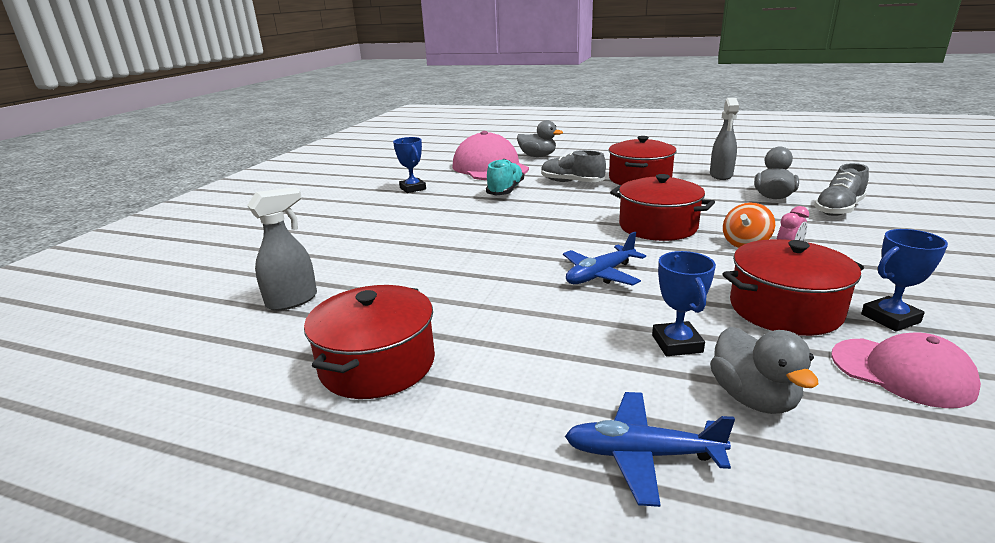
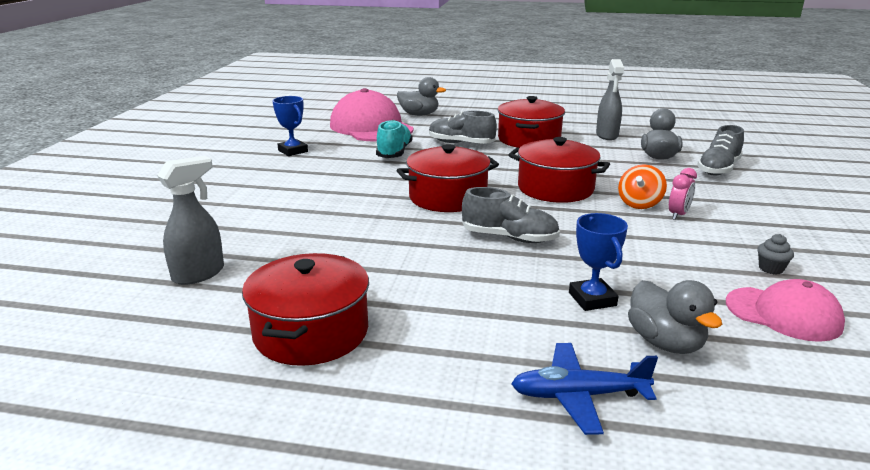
camera: 10 degrees left, 0 degrees up
(600, 275) = (509, 238): blue plane -> grey shoe
(785, 309) = (682, 264): red pot -> red pot (448, 197)
(890, 318) = (771, 269): blue trophy -> grey cupcake

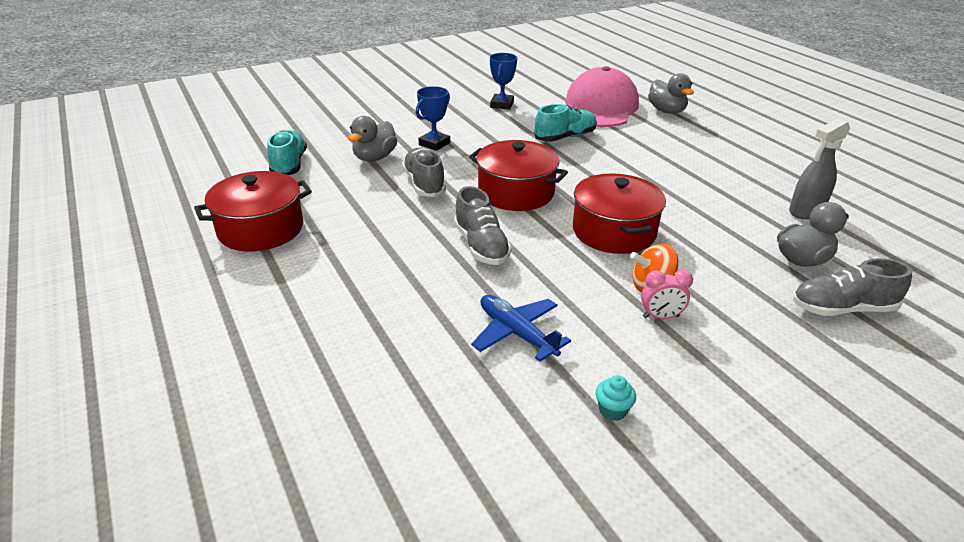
camera: 50 degrees right, 10 degrees up
(199, 274) = (289, 164): grey spray bottle -> turquoise shoe
(461, 143) = (636, 153): grey shoe -> grey shoe (424, 184)
(529, 139) = (708, 177): red pot -> none
(578, 396) = (276, 360): blue plane -> blue plane (516, 333)
(592, 299) = (423, 321): blue trophy -> blue trophy (434, 144)
(665, 342) = (390, 380): grey duck -> grey duck (374, 157)
(771, 269) = (612, 410): grey cupcake -> turquoise cupcake
(783, 314) = (518, 440): pink cap -> none

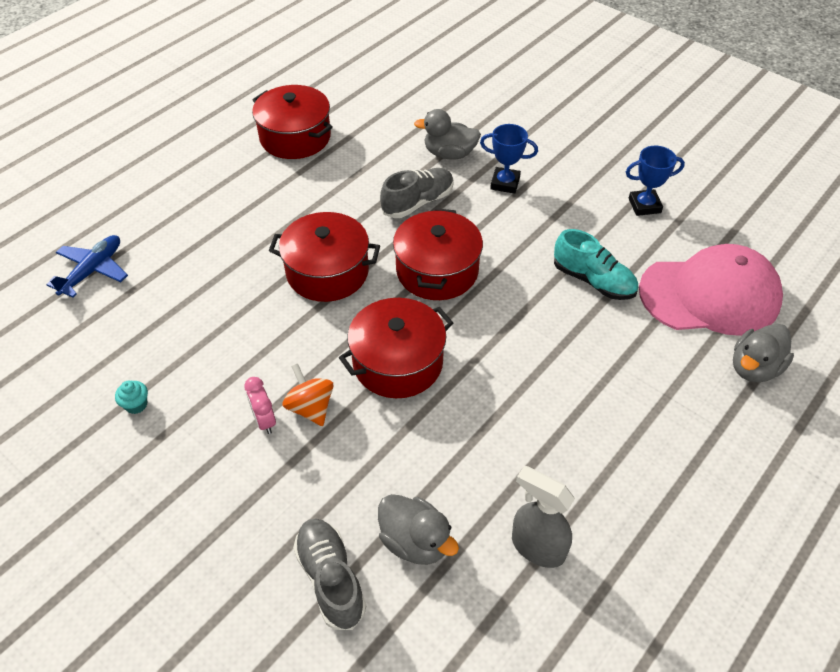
camera: 70 degrees right, 15 degrees up
(289, 164) = (404, 109): turquoise shoe -> none
(481, 246) = (327, 272): grey shoe -> red pot
(516, 333) = (211, 327): blue plane -> blue plane (93, 270)

